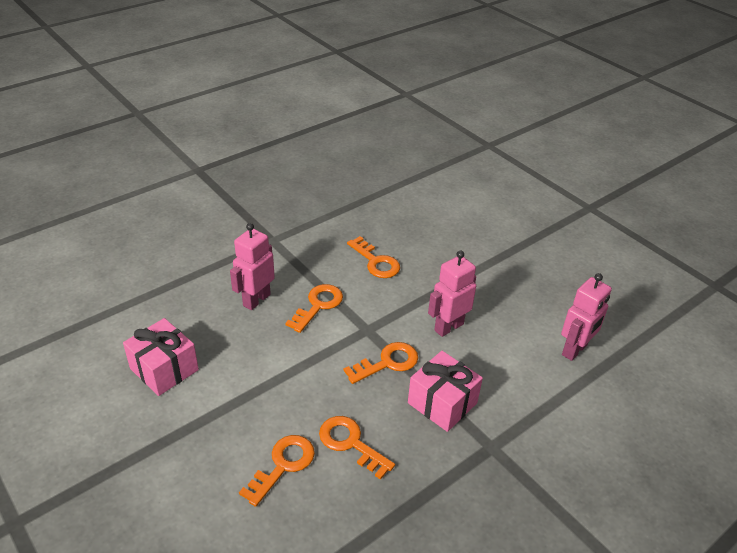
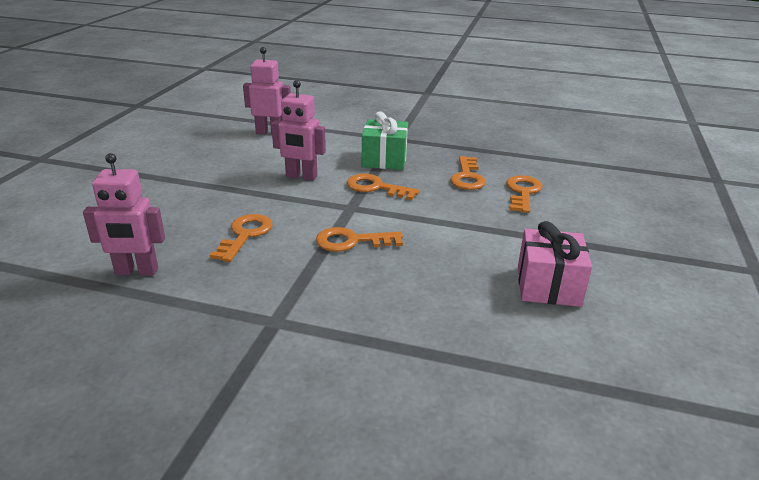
camera: 125 degrees left, 10 degrees down
(256, 300) = (391, 280): pink robot -> pink robot (136, 271)
(283, 465) = (523, 192): orange key -> orange key turned 105 degrees clockwise
(442, 403) = (384, 159): pink gift -> green gift

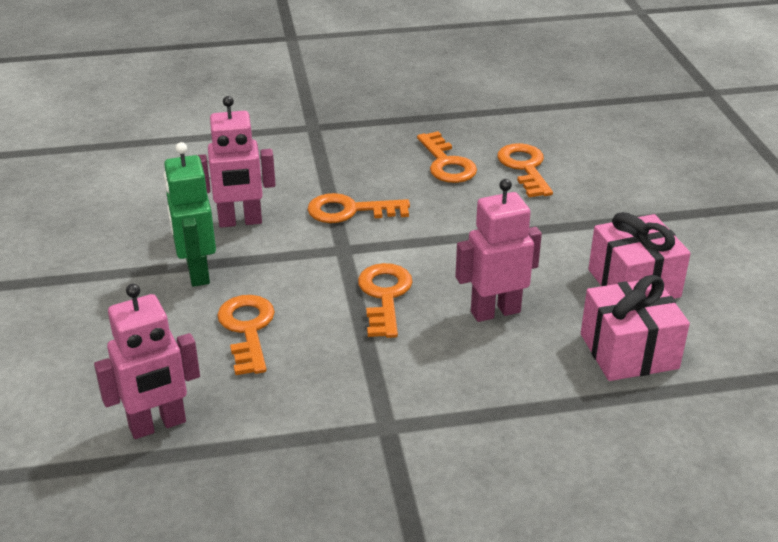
camera: 25 degrees left, 5 degrees up
(248, 196) = (197, 272): none -> green robot
(269, 132) = (130, 162): pink robot -> pink robot (495, 311)
(352, 241) = (385, 296): orange key -> orange key turned 120 degrees clockwise
(384, 159) = (325, 164): green gift -> none
(504, 331) = (629, 351): none -> pink gift

